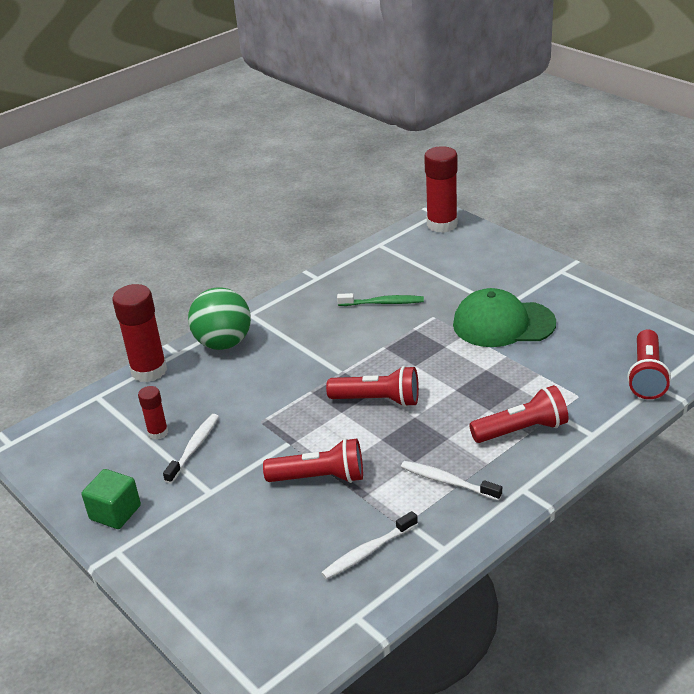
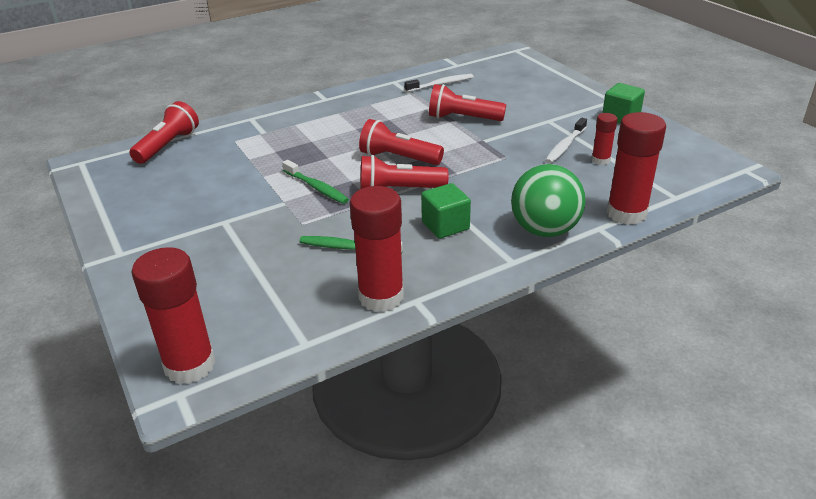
camera: 170 degrees left, 0 degrees up
(309, 334) = (445, 226): none -> green cube
(342, 276) = (381, 297): none -> red glue stick
(443, 351) = (316, 188): none -> green toothbrush
(447, 481) = (372, 107): white toothbrush -> none
(503, 324) = (239, 204): green cap -> none
(521, 430) = (298, 126): red flashlight -> red flashlight (399, 190)

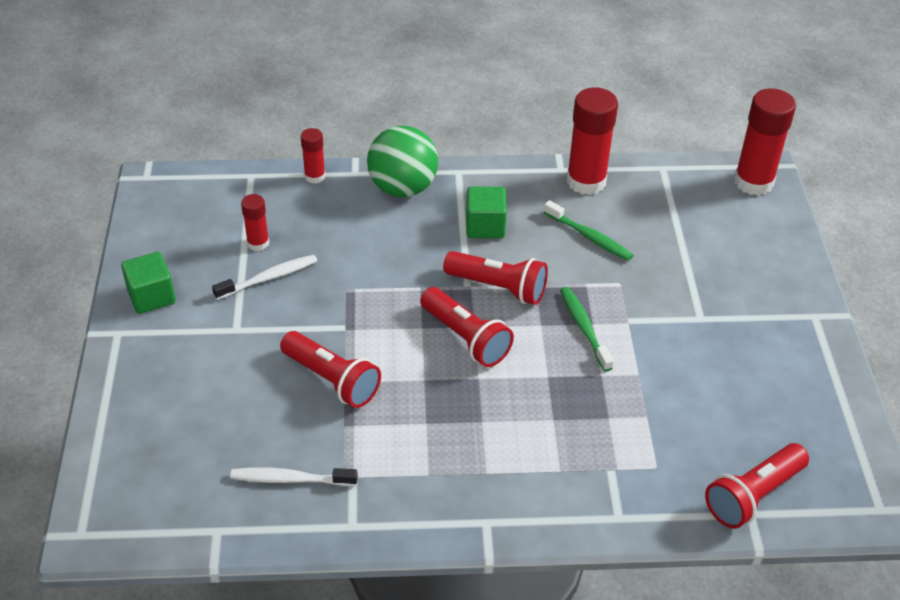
camera: 155 degrees left, 10 degrees up
(626, 213) = (315, 176): red glue stick -> red glue stick, size x0.53

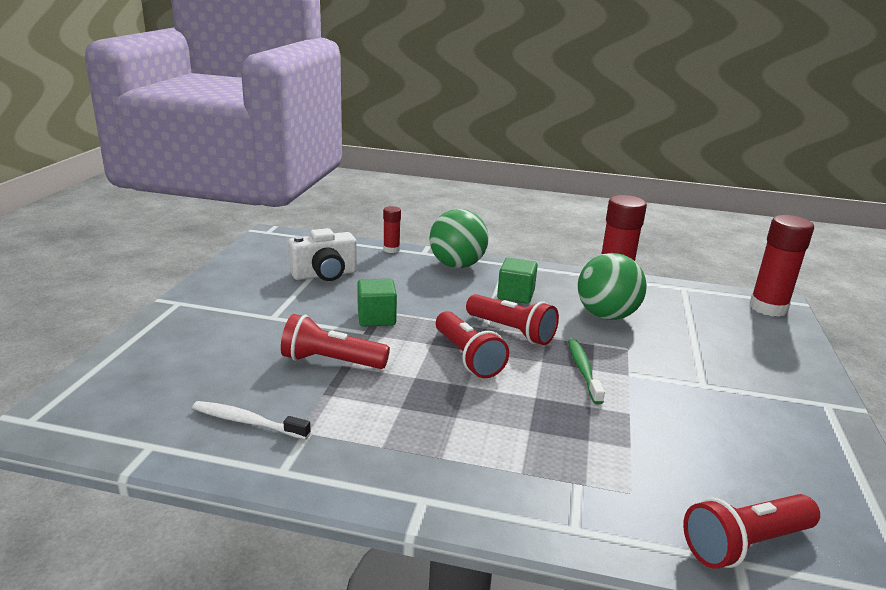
camera: 15 degrees right, 20 degrees down
(151, 296) = (221, 288): green cube -> green cube (376, 318)
(258, 243) = (324, 275): red glue stick -> white camera
(269, 278) = (320, 294): white toothbrush -> none
(332, 380) = (331, 361): red flashlight -> red flashlight turned 135 degrees clockwise
(589, 237) = (606, 315): green toothbrush -> green ball

